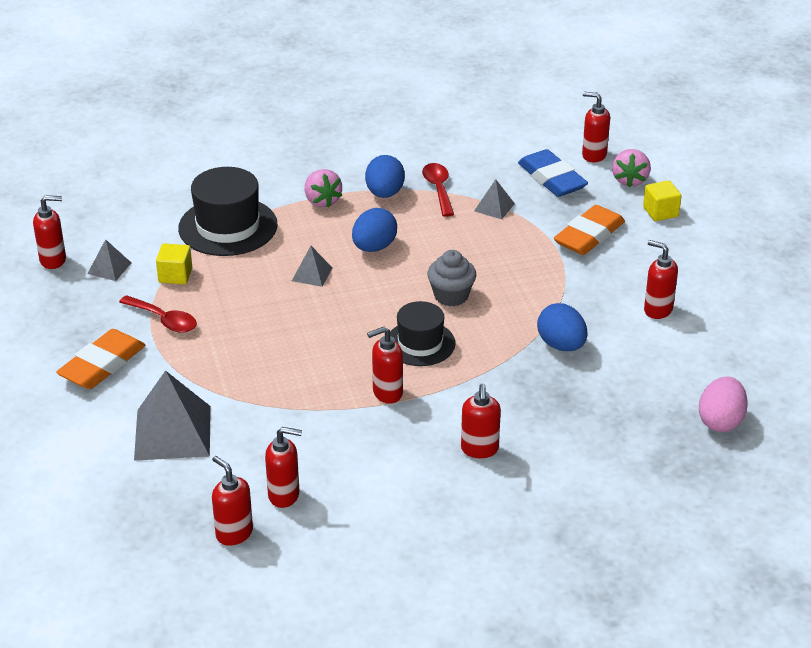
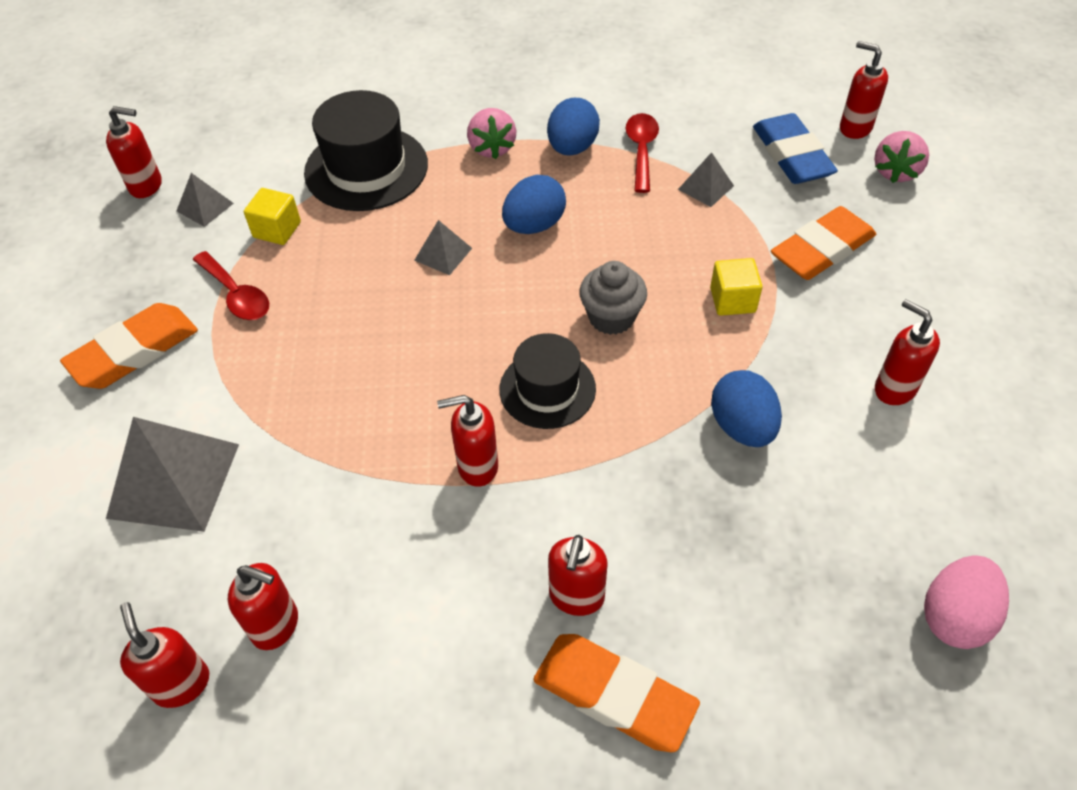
camera: 15 degrees right, 15 degrees up
(520, 492) = (614, 695): none -> orange eraser
(660, 212) = (928, 227): yellow cube -> yellow cube (732, 300)

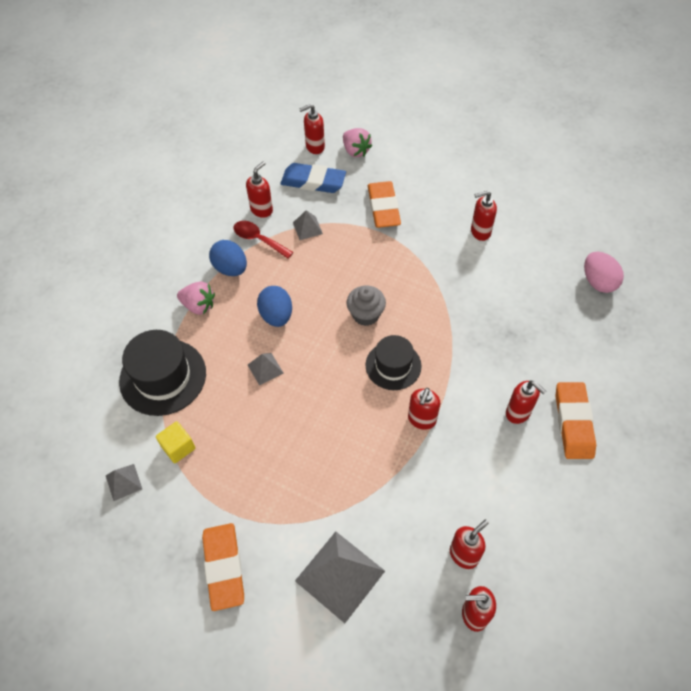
camera: 60 degrees left, 5 degrees up
(146, 186) = (73, 512): red soap dispenser -> red soap dispenser (262, 210)
(236, 295) = (218, 491): red spoon -> none
(614, 695) = (573, 422): orange eraser -> orange eraser turned 60 degrees counterclockwise
(732, 300) = (390, 260): yellow cube -> none
(742, 427) = (465, 299): blue egg -> none

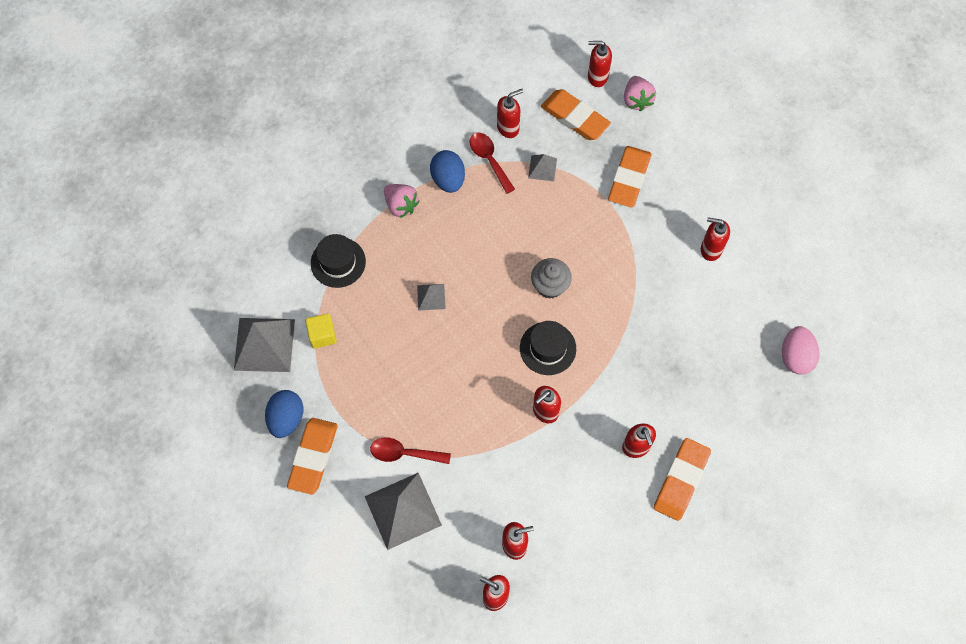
camera: 25 degrees right, 10 degrees up
(123, 482) = (264, 344): grey pyramid -> grey pyramid, size x2.03
(163, 377) = (338, 262): black hat -> black hat, size x0.65
(276, 315) = (467, 248): blue egg -> blue egg (286, 418)
(312, 519) = (404, 453): none -> red spoon
(313, 181) = (575, 117): blue eraser -> orange eraser

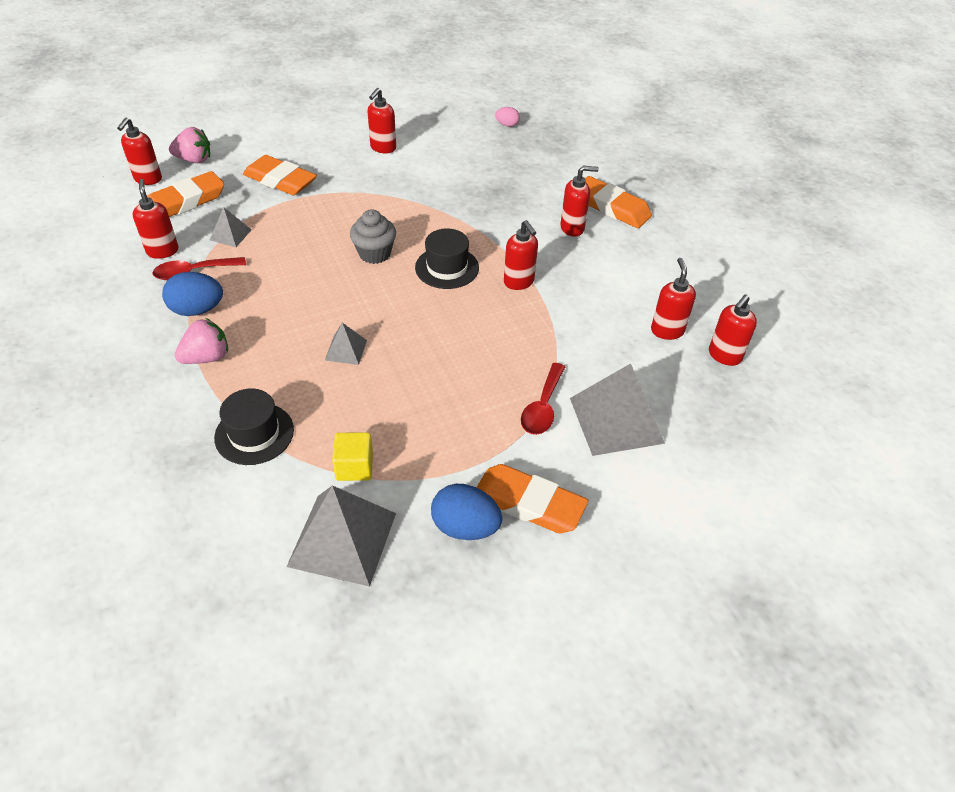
camera: 80 degrees left, 20 degrees down
(795, 356) = (507, 125): pink egg -> pink egg, size x0.56

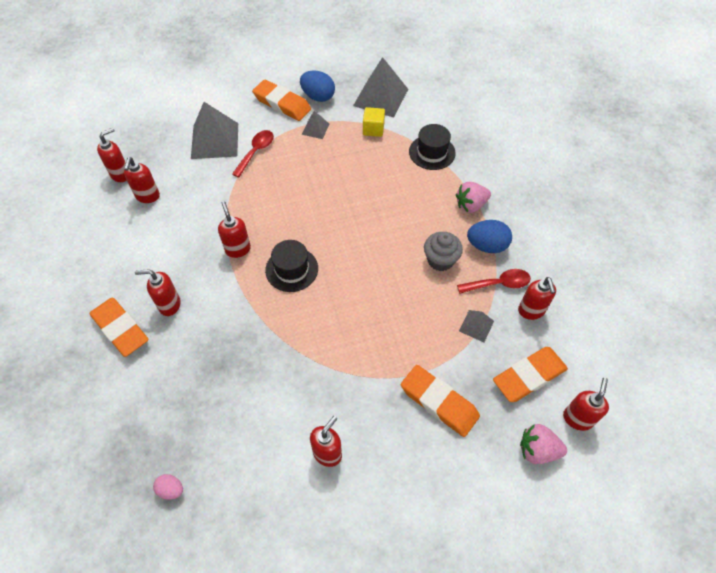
camera: 170 degrees left, 10 degrees up
(346, 350) = (376, 202): grey pyramid -> grey pyramid (315, 129)
(374, 254) = (349, 290): grey cupcake -> grey cupcake (440, 260)

